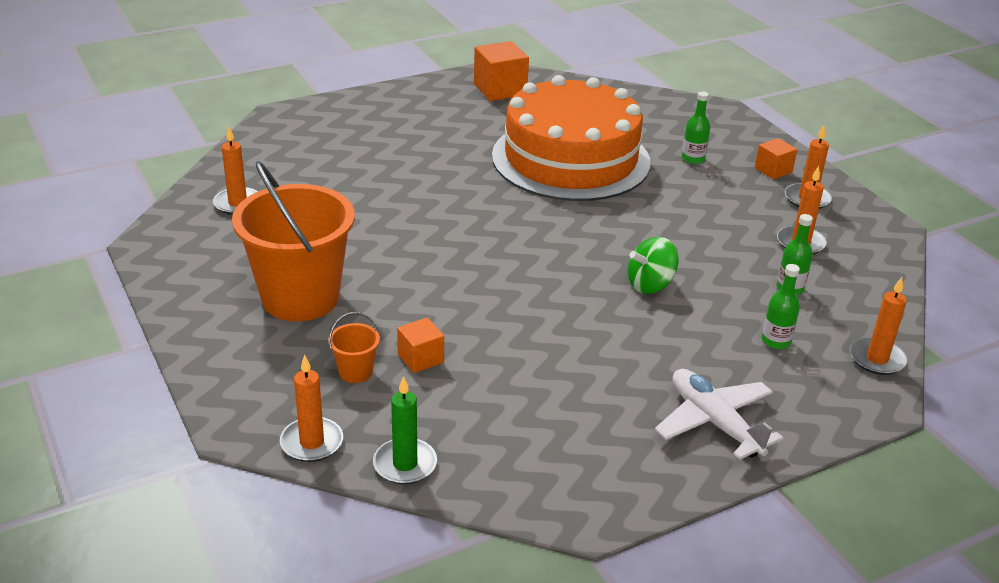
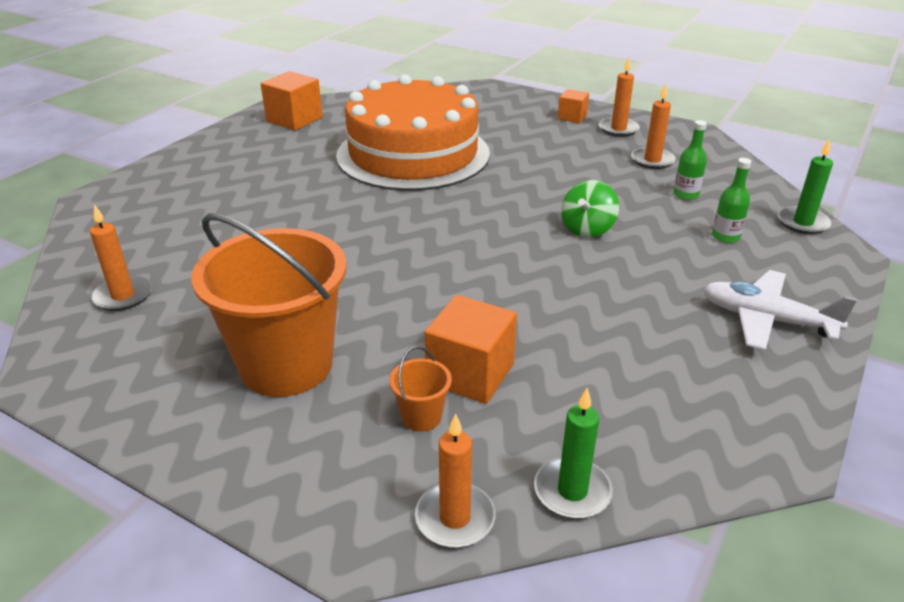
camera: 30 degrees left, 0 degrees up
(420, 358) = (470, 373): orange cube -> orange cube, size x1.69
(693, 159) = (507, 126): green bottle -> none
(877, 359) = (803, 223): orange candle -> green candle

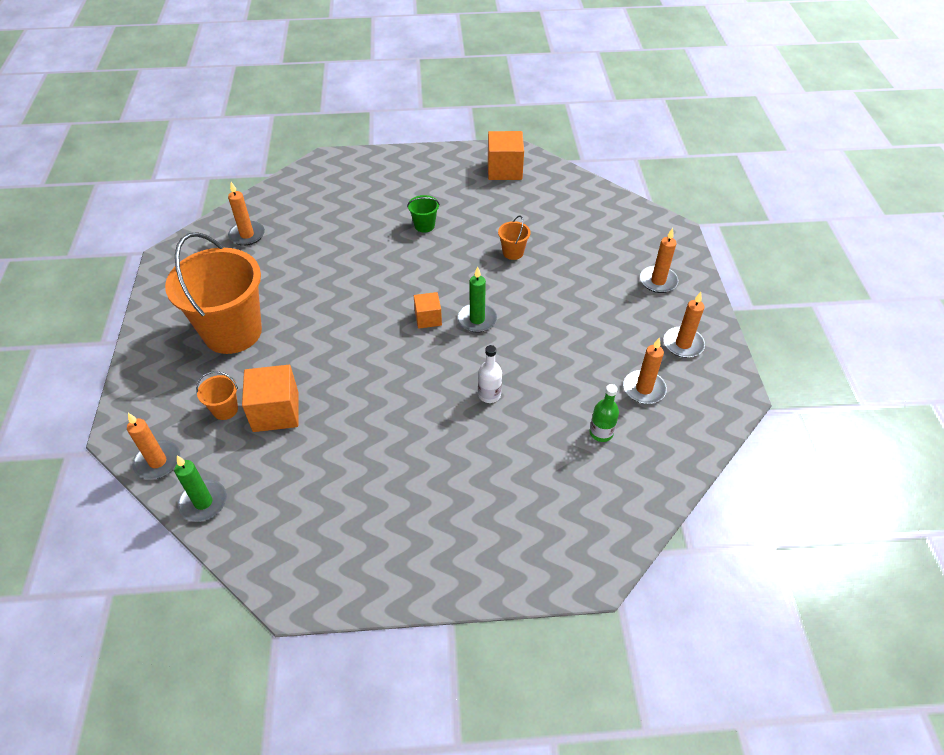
camera: 55 degrees right, 15 degrees up
(304, 181) = (424, 225): none -> green bucket
(413, 154) = (513, 252): orange cake -> orange bucket
(536, 113) = (658, 281): none -> orange candle
(572, 117) = (675, 306): orange cube -> orange cube (428, 318)
(587, 229) = (489, 395): green spinning top -> white bottle
(725, 237) = (551, 482): green bottle -> none
(766, 320) = (446, 545): white plane -> none
(803, 223) = (624, 528): green candle -> green candle (477, 319)

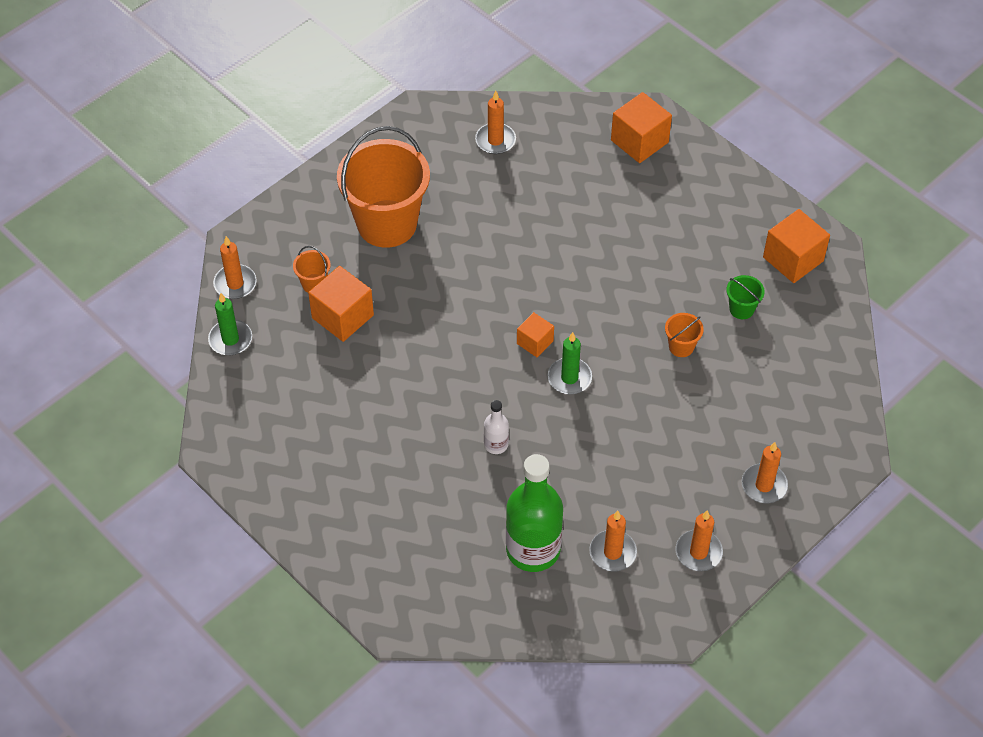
camera: 50 degrees right, 5 degrees up
(339, 176) = (639, 141): none -> orange cube
(424, 225) = (644, 255): green bucket -> green bucket (741, 309)
(601, 433) = (533, 549): green bottle -> green bottle, size x2.15

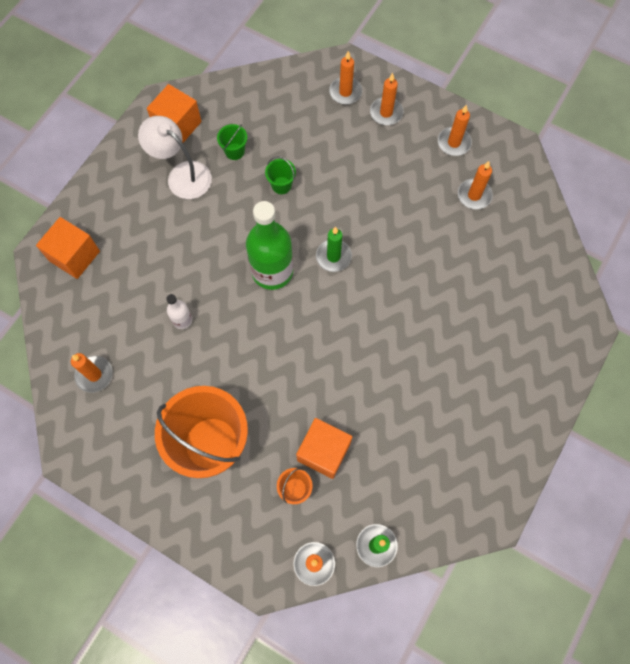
camera: 105 degrees left, 15 degrees up
(496, 444) = (411, 295): white bottle -> white bottle (182, 320)
(533, 549) = (491, 247): green bottle -> green bottle (272, 271)
(535, 342) = (306, 289): orange cube -> none
(681, 347) = (281, 185): orange bucket -> green bucket
(720, 252) = (182, 175): none -> white lamp
(807, 447) = (345, 92): none -> orange candle

